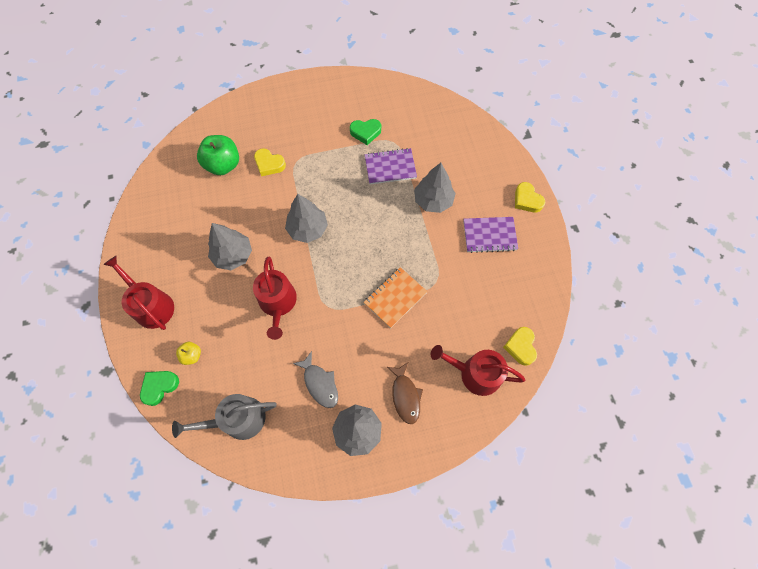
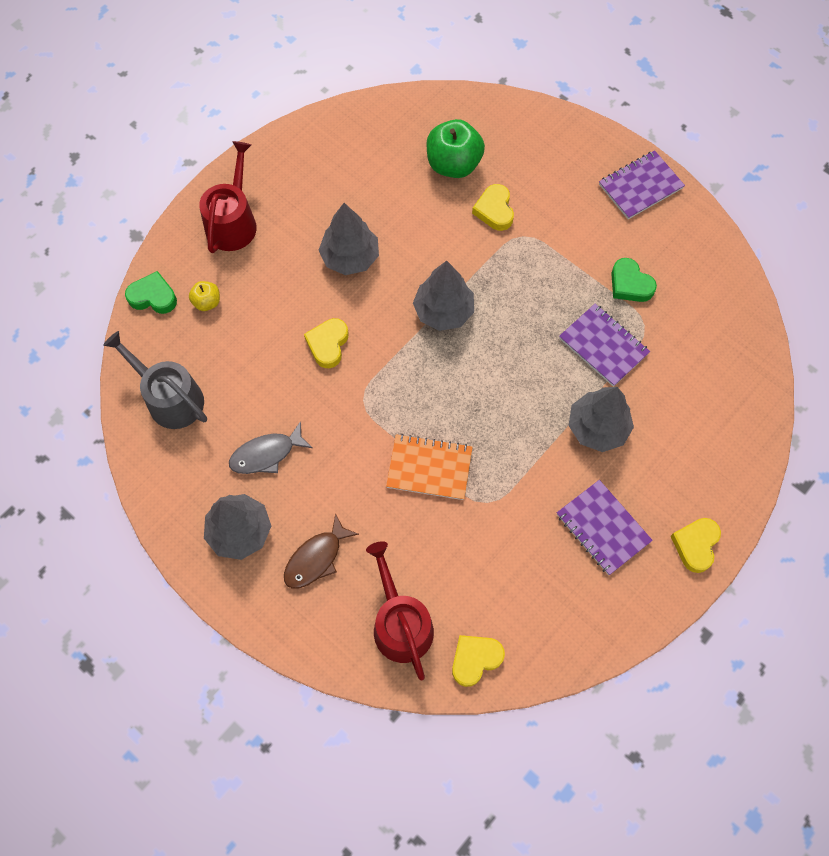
camera: 55 degrees right, 0 degrees up
(278, 303) = (328, 344): red watering can -> yellow heart
(315, 91) = (640, 186): none -> purple notebook
(320, 383) = (266, 454): grey fish -> grey fish turned 45 degrees clockwise

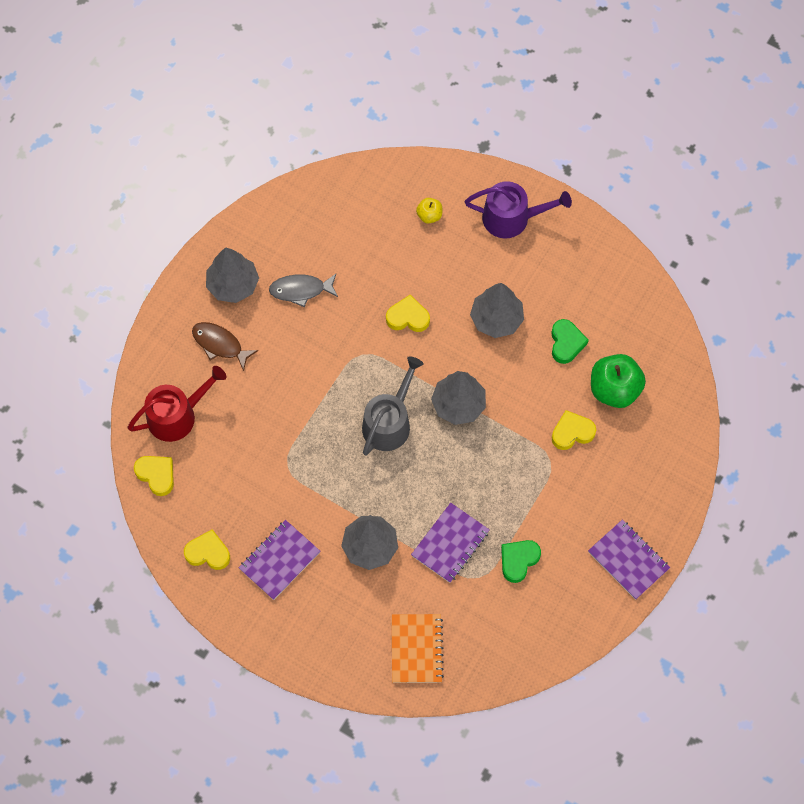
camera: 80 degrees right, 0 degrees up
(153, 296) = (426, 173): green heart -> green heart (566, 343)
(170, 398) = (336, 208): grey watering can -> grey watering can (389, 422)
(233, 222) = (512, 218): red watering can -> purple watering can
(266, 454) = (300, 290): grey fish -> grey fish turned 60 degrees counterclockwise
(429, 468) = (309, 416): orange notebook -> orange notebook (416, 649)
(695, 545) = (276, 637): yellow heart -> yellow heart (208, 552)

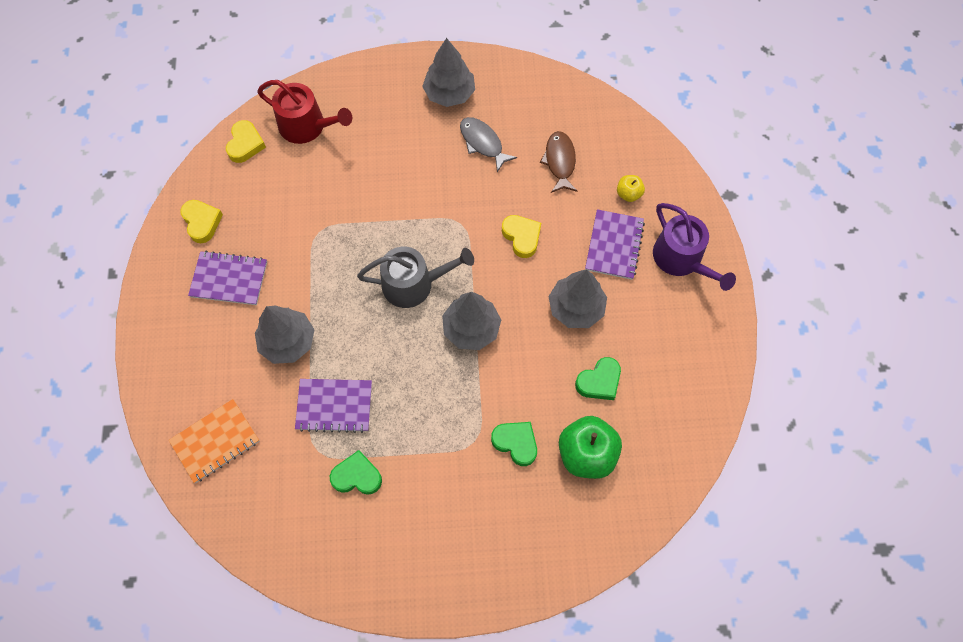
camera: 55 degrees right, 0 degrees up
(220, 344) = (390, 117): brown fish -> brown fish (560, 161)
(572, 432) = (516, 443): yellow heart -> green heart
(628, 560) = (424, 578): purple notebook -> purple notebook (614, 245)

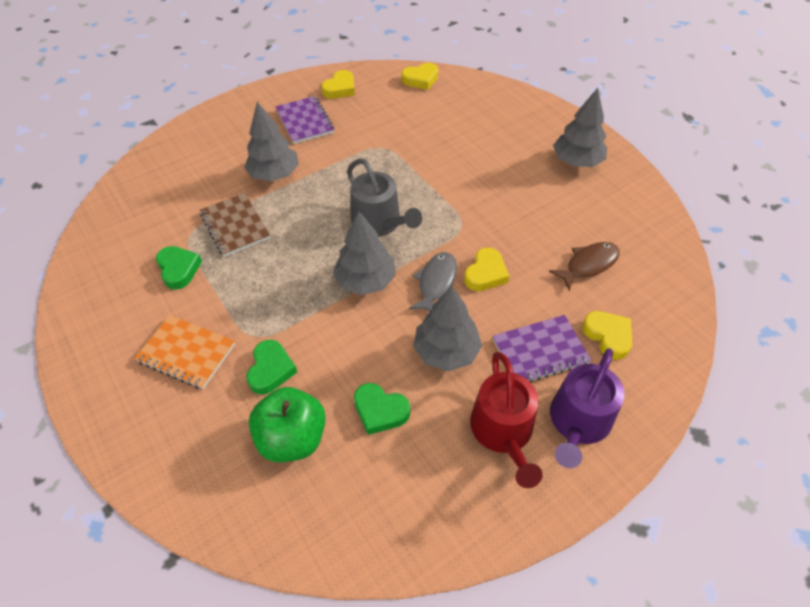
camera: 60 degrees right, 15 degrees down
(215, 441) = (167, 175): orange notebook -> orange notebook (187, 353)
(307, 126) = (465, 100): red watering can -> red watering can (503, 431)
(334, 406) = (235, 226): purple notebook -> brown notebook
(483, 143) = (552, 203): grey fish -> grey fish (436, 282)
(628, 194) = (608, 336): yellow apple -> yellow heart

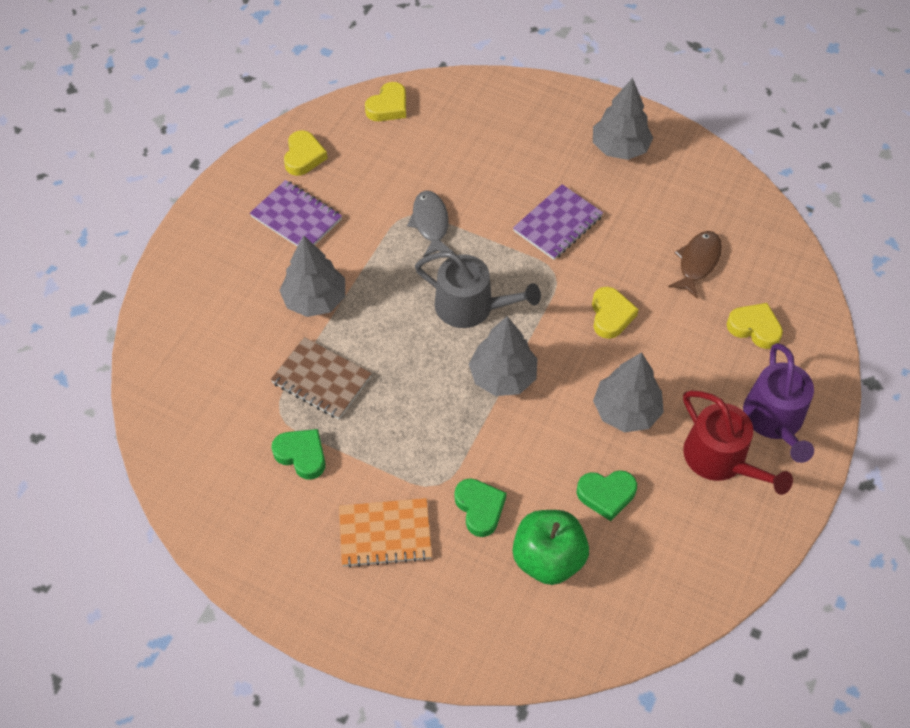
camera: 30 degrees left, 5 degrees up
(436, 282) = (571, 347): grey fish -> grey fish (430, 223)
(540, 351) = (706, 370): purple notebook -> purple notebook (557, 224)

